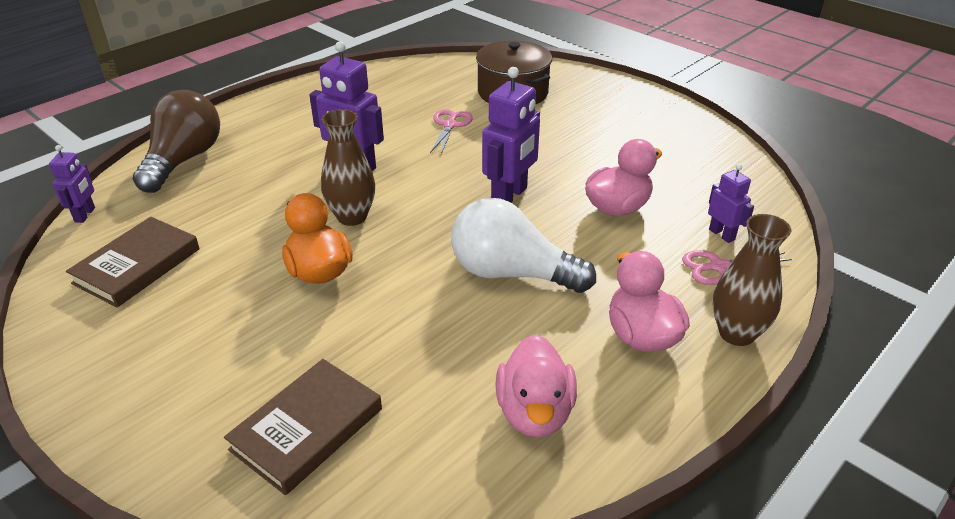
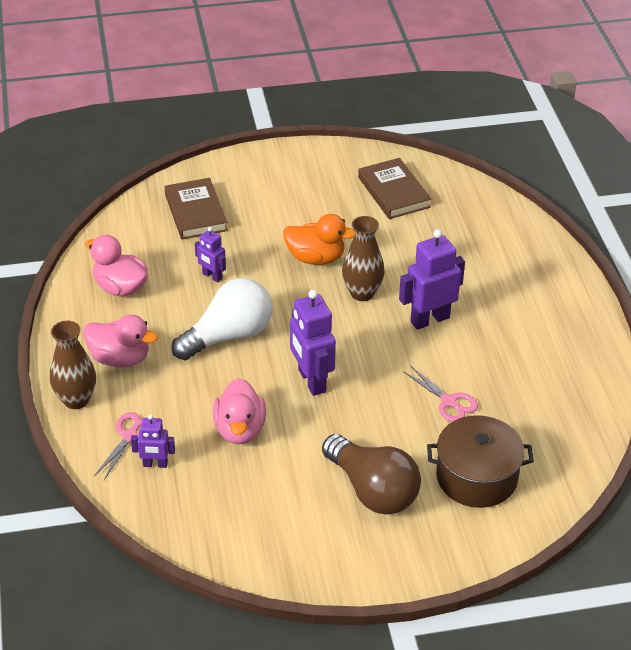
camera: 125 degrees right, 5 degrees up
(85, 215) = (476, 184): purple robot -> purple robot (212, 276)
(184, 160) = (517, 241): brown light bulb -> brown light bulb (373, 490)

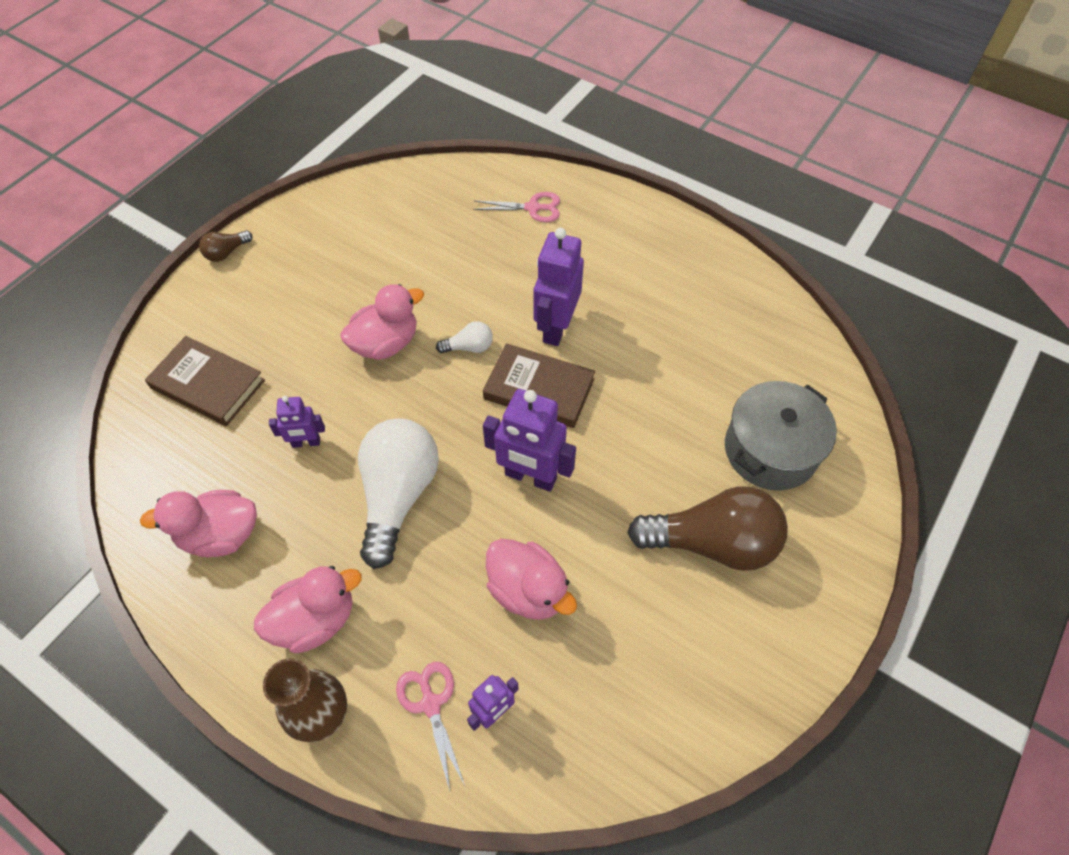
camera: 45 degrees left, 15 degrees up
(284, 150) = (226, 253): none -> brown light bulb
(316, 258) = (386, 343): orange duck -> pink duck
(362, 293) = (469, 347): brown vase -> white light bulb
(394, 192) = (380, 225): brown book -> brown book (539, 389)
(449, 402) = (665, 395): pink scissors -> pink scissors (533, 208)
(476, 477) = (770, 450): brown pot -> grey pot

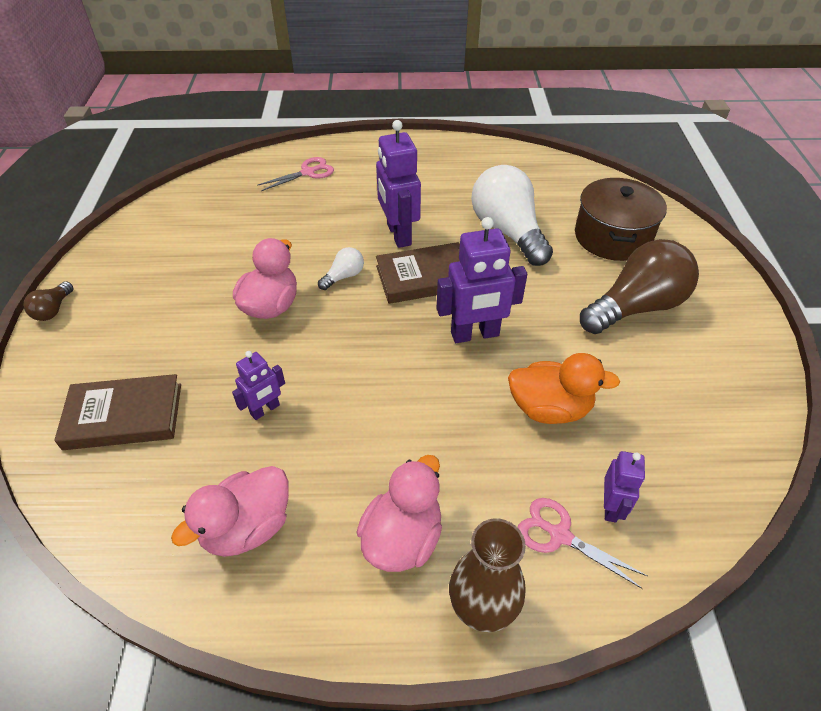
camera: 35 degrees left, 10 degrees down
(398, 495) = (384, 403): white light bulb -> white light bulb (507, 231)
(528, 591) = (549, 408): pink duck -> orange duck
(770, 450) = (612, 237): grey pot -> brown pot

